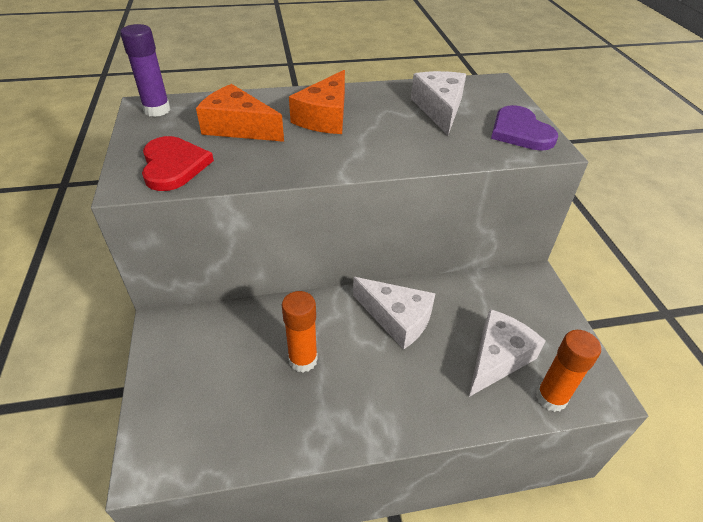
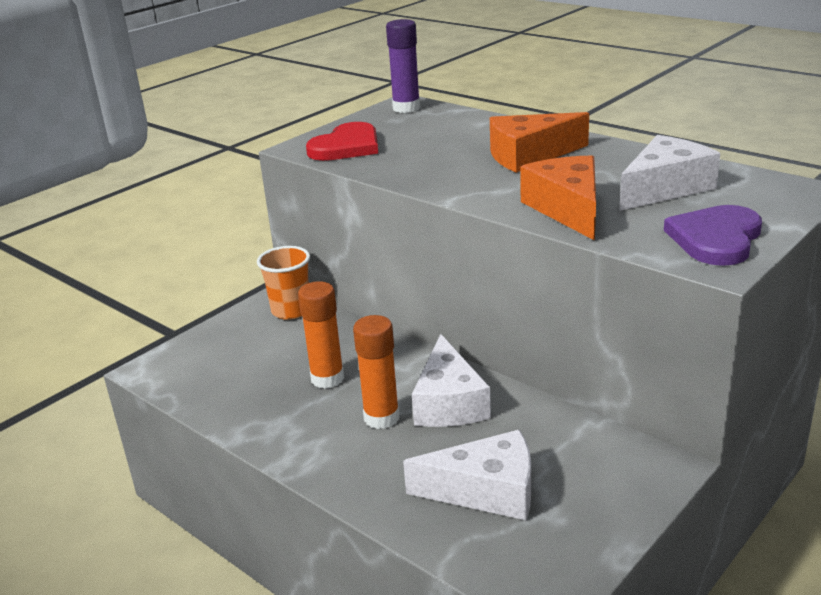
camera: 55 degrees right, 15 degrees down
(190, 327) = (291, 311): none -> orange cup
(238, 127) = (441, 139): orange cheese -> orange cheese (567, 209)
(551, 398) = (479, 554): orange glue stick -> orange glue stick (381, 418)

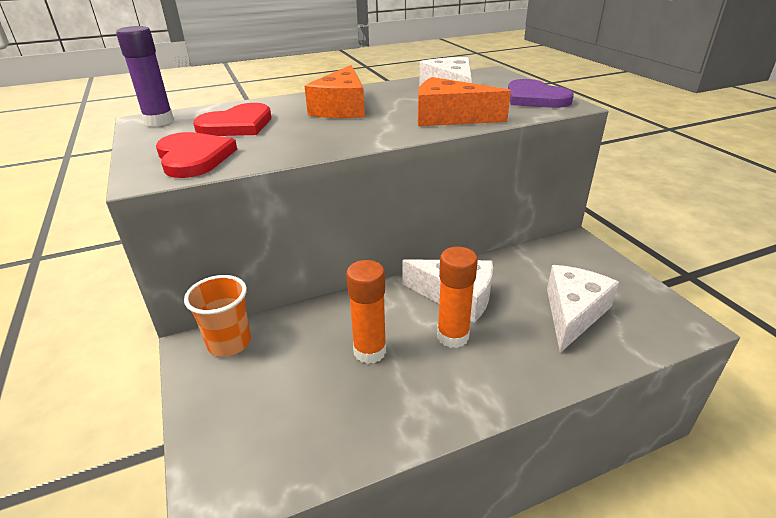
camera: 65 degrees left, 5 degrees up
(431, 134) = (237, 125): none -> red heart

